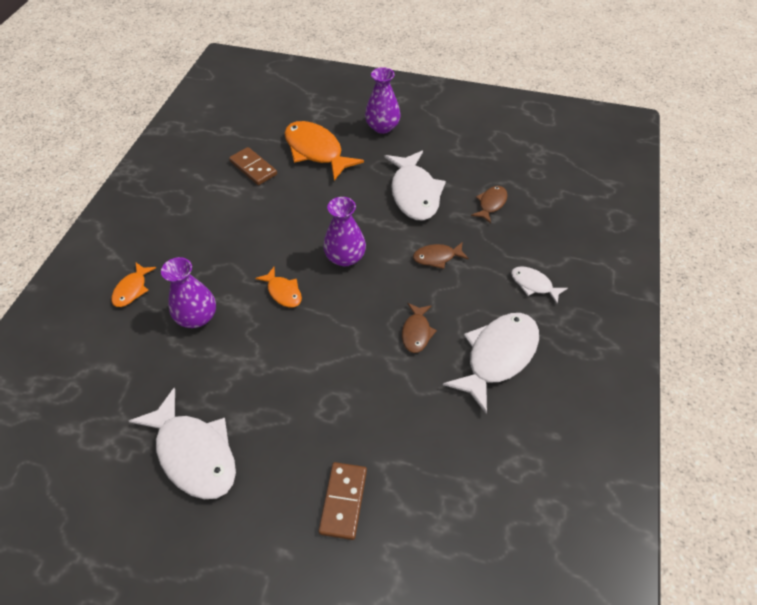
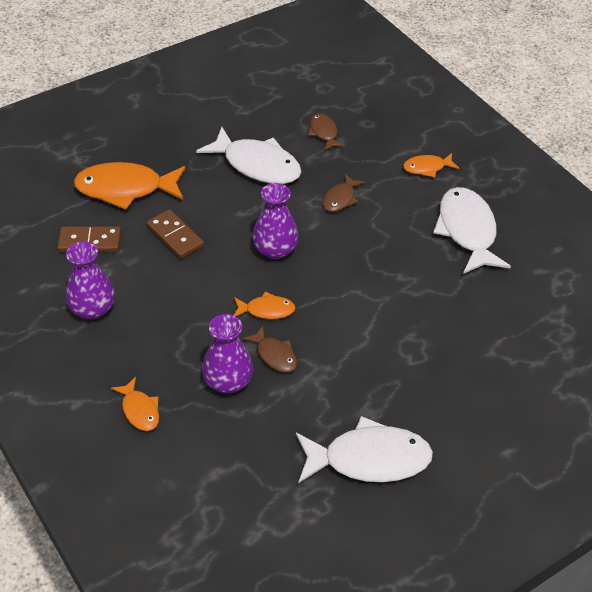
camera: 50 degrees left, 5 degrees down
(343, 501) = (499, 392): brown domino -> brown domino (175, 236)
(382, 127) = (153, 131): purple vase -> purple vase (92, 309)
(416, 332) = (398, 258): brown fish -> brown fish (274, 355)
(533, 284) = (427, 168): white fish -> orange fish

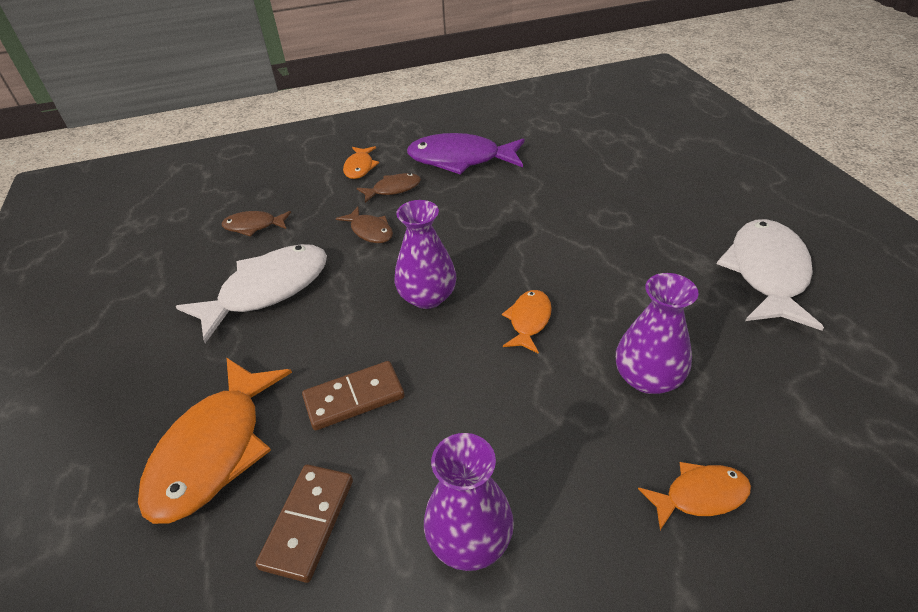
camera: 70 degrees left, 5 degrees down
(274, 355) = (606, 325): brown fish -> brown fish (393, 189)
(467, 231) = (460, 159): white fish -> purple fish

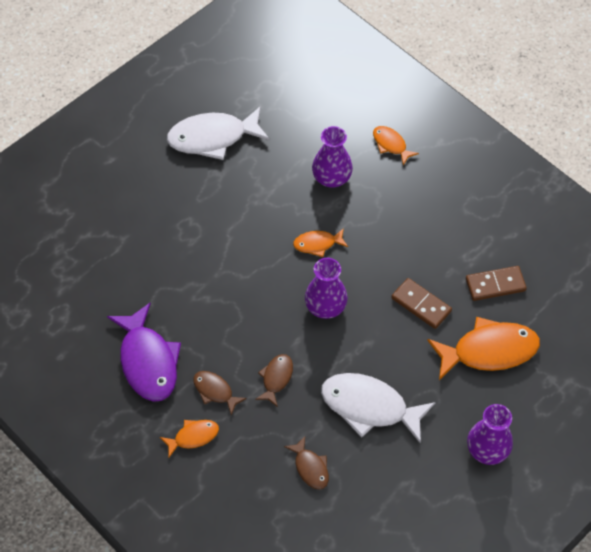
camera: 120 degrees left, 15 degrees up
(469, 539) = (463, 220): purple vase -> purple vase (487, 450)

